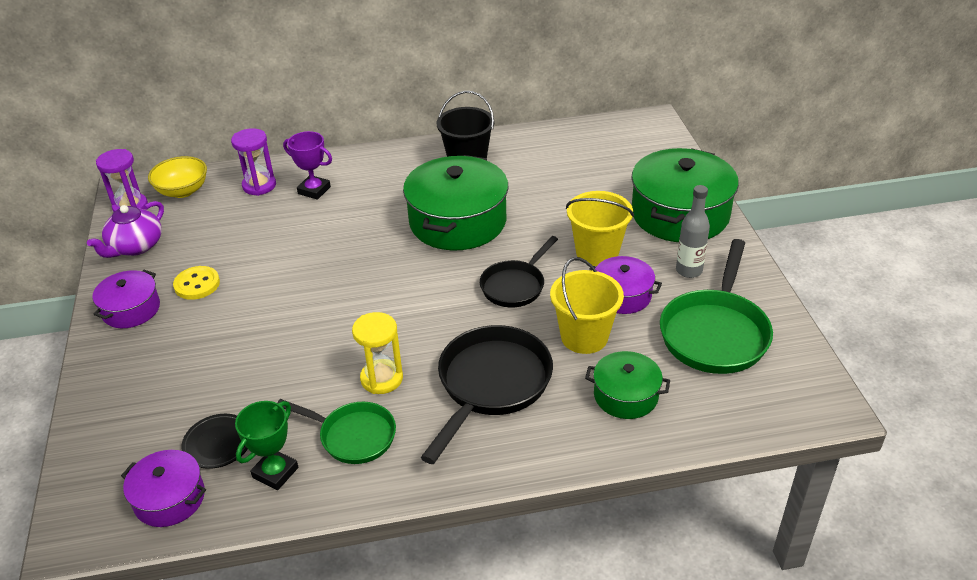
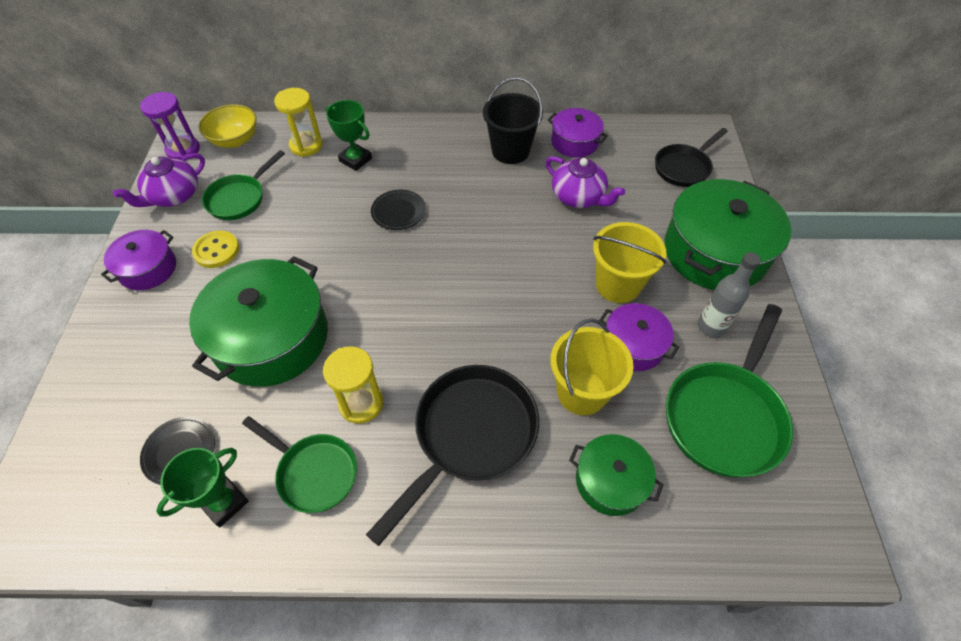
camera: 10 degrees right, 15 degrees up
(169, 498) = (113, 513): purple pot -> purple pot (574, 142)
(205, 239) = (239, 198): none -> green pan
(259, 185) = (306, 146): purple hourglass -> yellow hourglass
(314, 190) = (355, 160): purple trophy -> green trophy
(371, 226) = (398, 212): none -> black plate
(457, 221) = (484, 221): green pot -> green pot (271, 338)
(515, 286) = (524, 311): black pan -> black pan (684, 168)
(543, 190) = (578, 197): none -> purple teapot

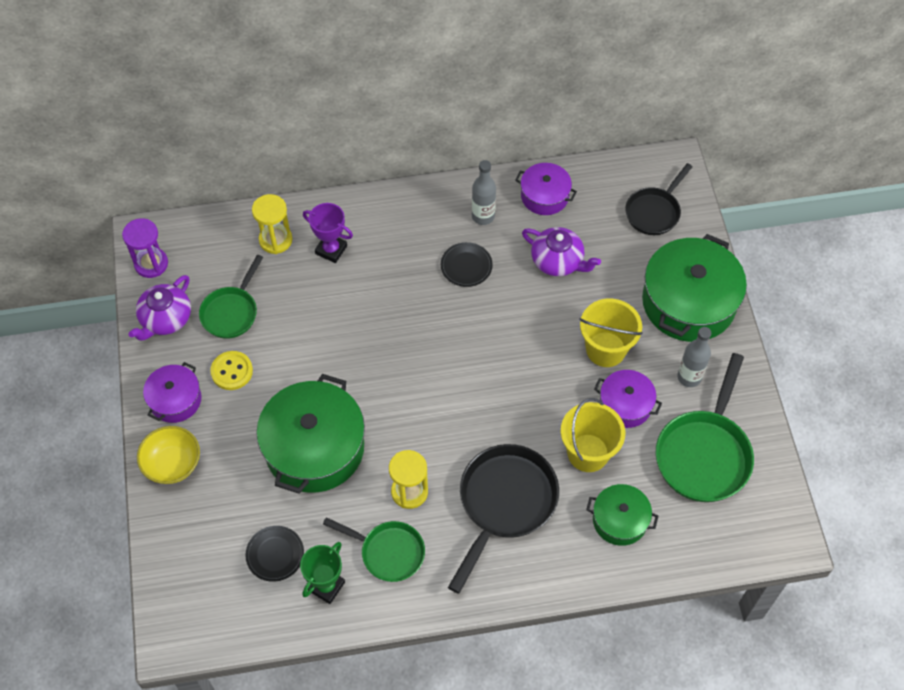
camera: 10 degrees left, 5 degrees up
(235, 140) = (200, 243): yellow bowl -> yellow bowl (172, 464)
(355, 160) = (331, 250): green trophy -> purple trophy
(398, 212) = (390, 304): black plate -> black plate (466, 266)
(510, 151) = (483, 216): black bucket -> grey bottle

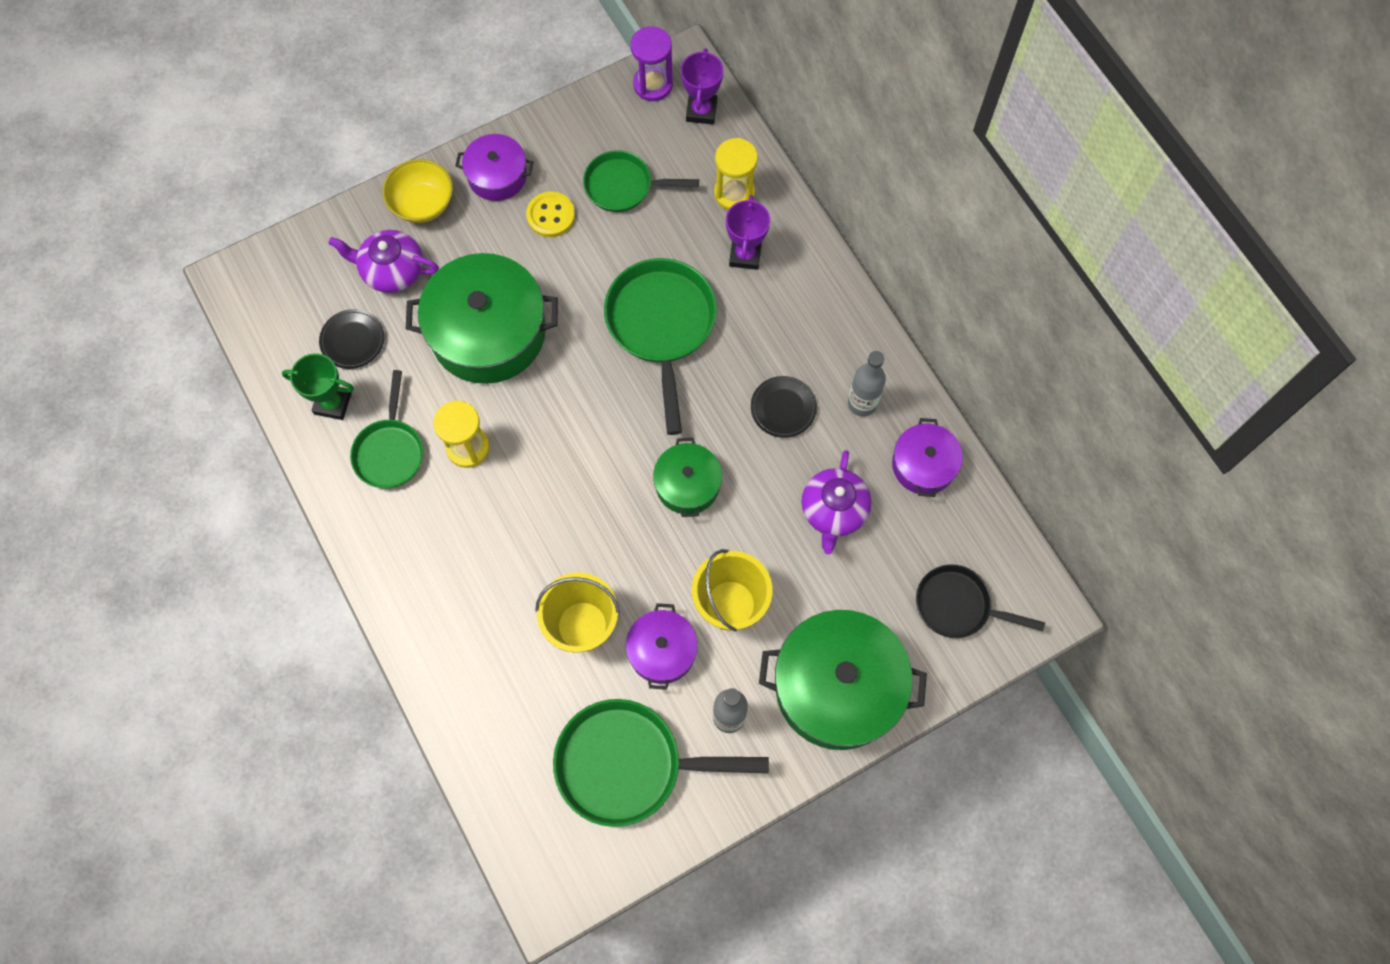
camera: 70 degrees right, 10 degrees up
(165, 319) = (590, 126): purple teapot -> purple teapot (391, 270)
(193, 238) = (701, 111): none -> purple trophy
(364, 323) = (661, 326): none -> green pan
(504, 503) = (487, 553): black pan -> none
(620, 520) = (508, 688): green pot -> green pot (687, 484)

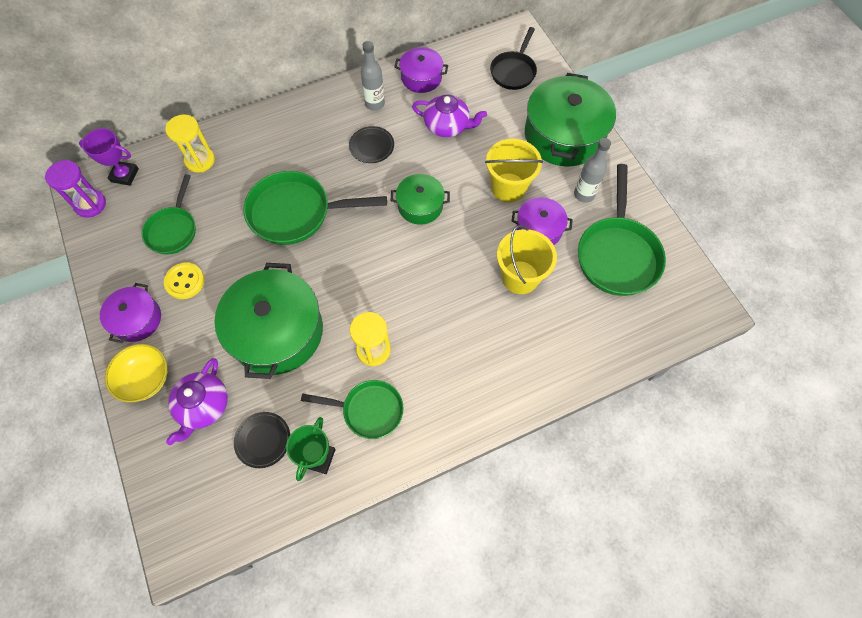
camera: 85 degrees left, 5 degrees down
(745, 255) = (251, 158): purple trophy -> none

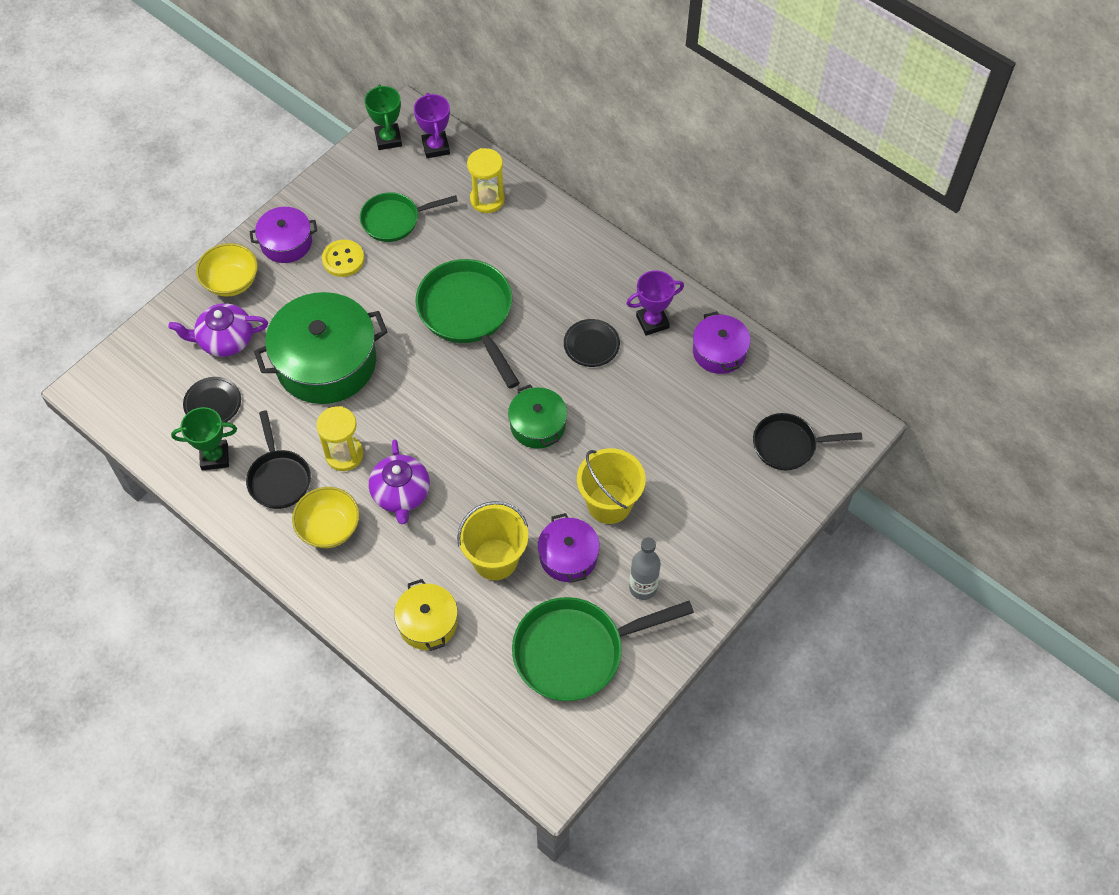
camera: 65 degrees right, 5 degrees down
(90, 205) = (388, 139): purple hourglass -> green trophy
(368, 410) = (279, 478): green pan -> black pan
(375, 104) = (652, 322): grey bottle -> purple trophy
(436, 387) = (329, 528): none -> yellow bowl
(447, 126) = (663, 407): purple teapot -> purple teapot (401, 494)
(554, 344) = (427, 623): none -> yellow pot
(564, 135) = (720, 536): green pot -> none

